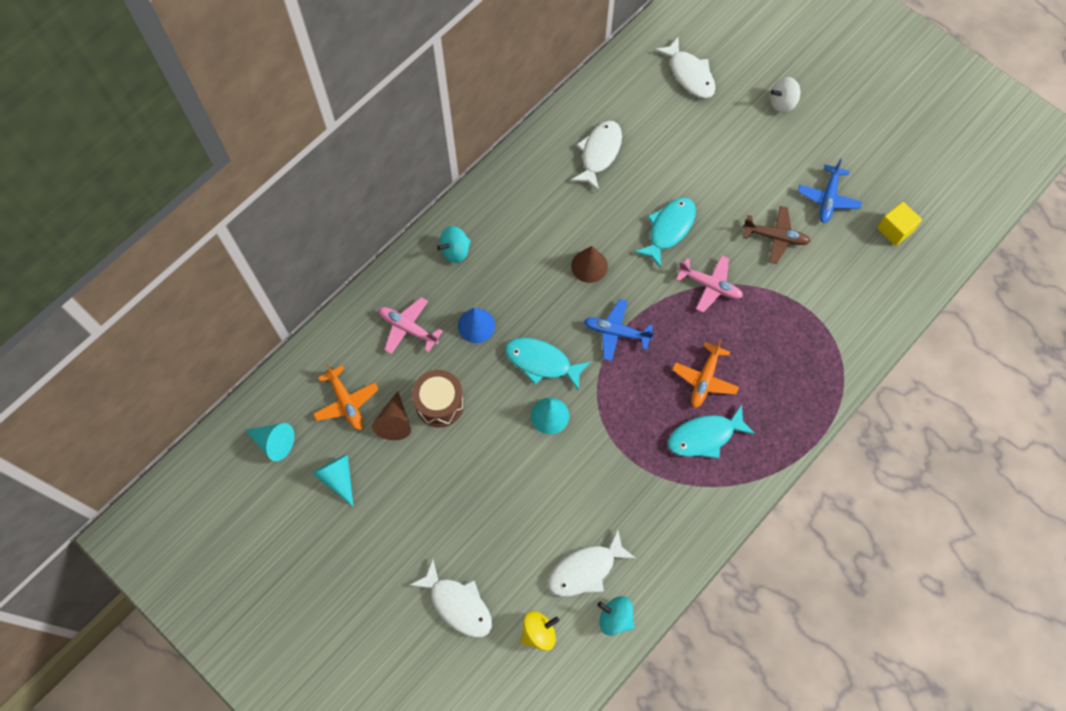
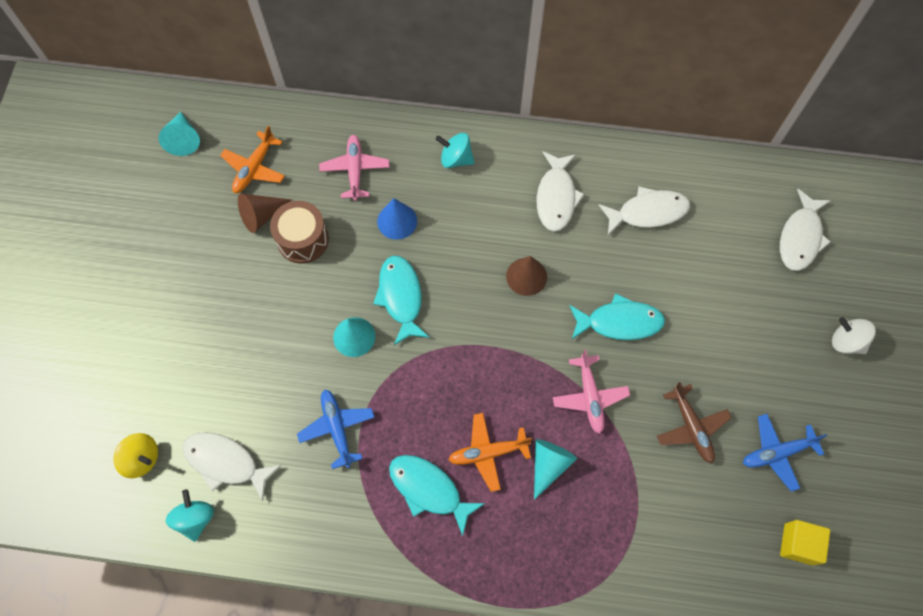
camera: 55 degrees right, 0 degrees up
(338, 478) = (183, 206): turquoise cone -> turquoise cone (549, 464)
(458, 604) = (128, 373): white fish -> white fish (556, 197)
(616, 332) = (477, 342): blue plane -> blue plane (337, 428)

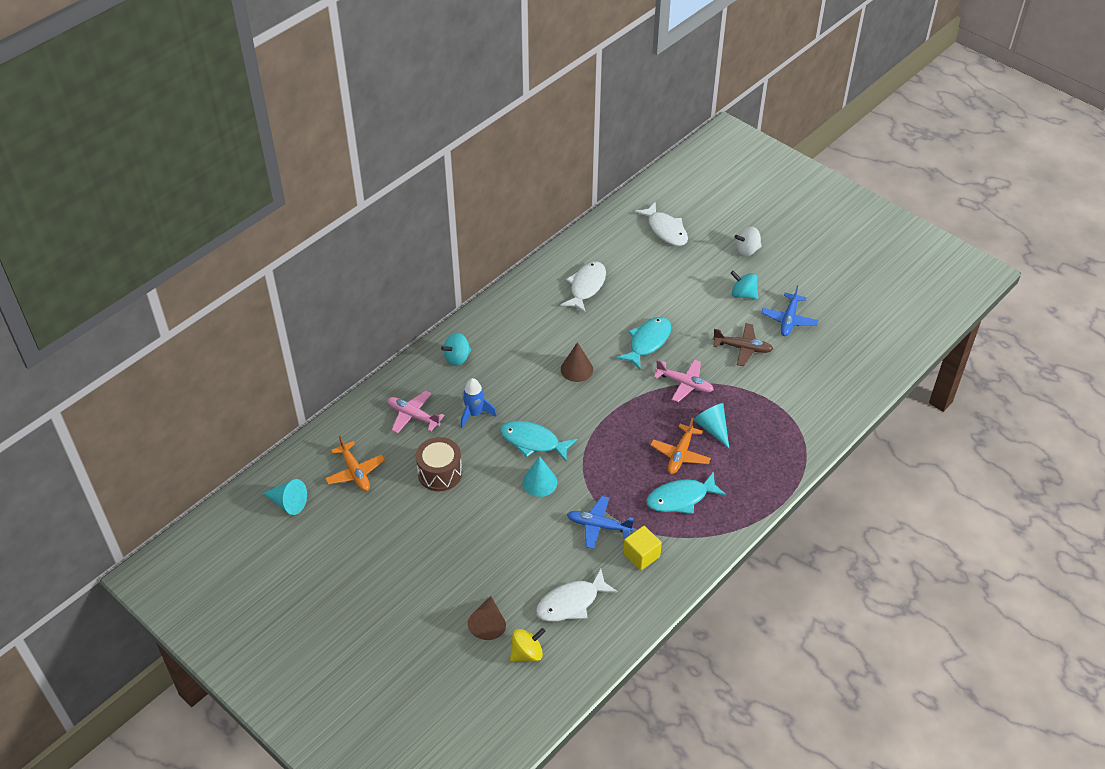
camera: 55 degrees left, 20 degrees down
(195, 518) = (598, 641): turquoise spinning top -> turquoise spinning top (743, 294)
(262, 216) = (398, 487): brown cone -> brown cone (488, 623)
(397, 221) = (474, 414): blue cone -> blue rocket
(556, 197) = (534, 323): white fish -> none
(798, 544) = (849, 342): yellow cube -> yellow cube (641, 555)

